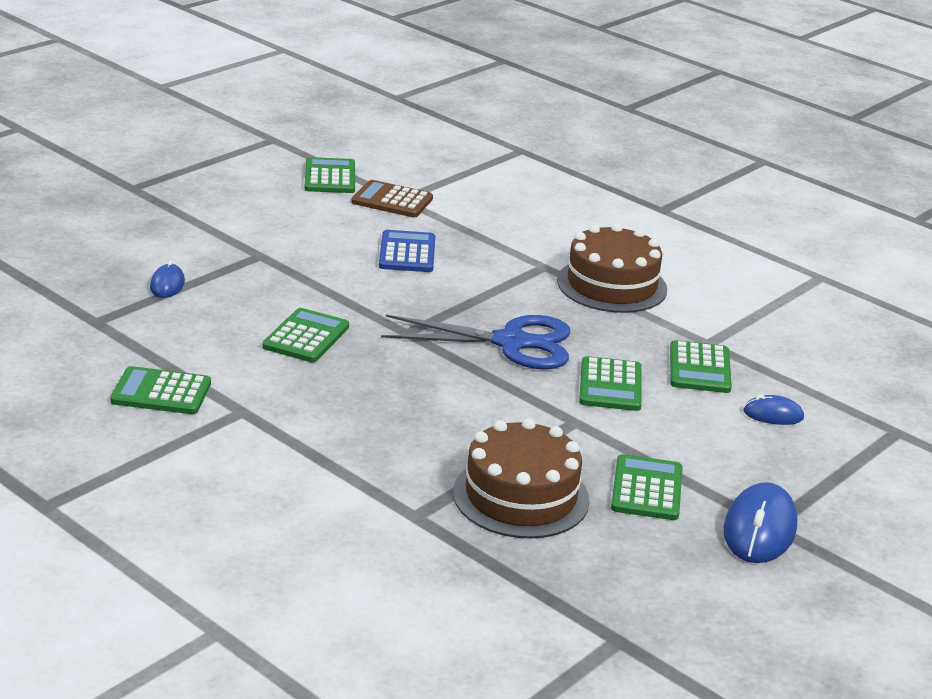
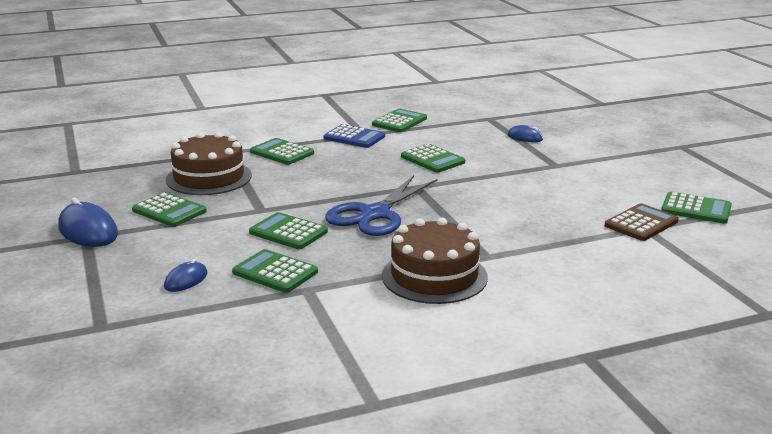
camera: 120 degrees right, 5 degrees down
(376, 463) = (282, 153): none -> green calculator
(407, 253) = (537, 210): blue calculator -> blue calculator (354, 137)

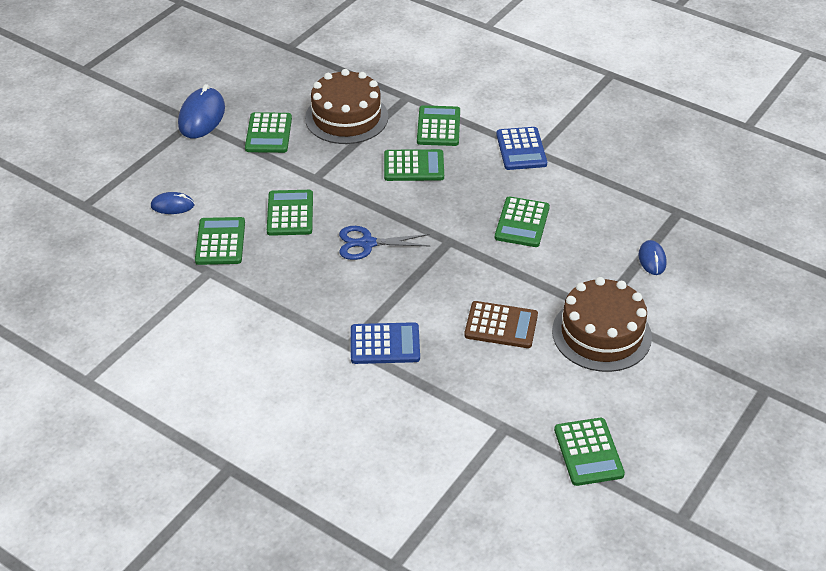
camera: 55 degrees right, 20 degrees up
(374, 214) = (367, 243): blue scissors -> blue scissors, size x0.62
(399, 122) = (595, 157): green calculator -> green calculator (414, 166)
(434, 276) = (286, 329): brown cake -> brown cake (601, 334)
(503, 242) = (385, 344): none -> blue calculator
(641, 223) = (512, 421): brown calculator -> brown calculator (501, 325)

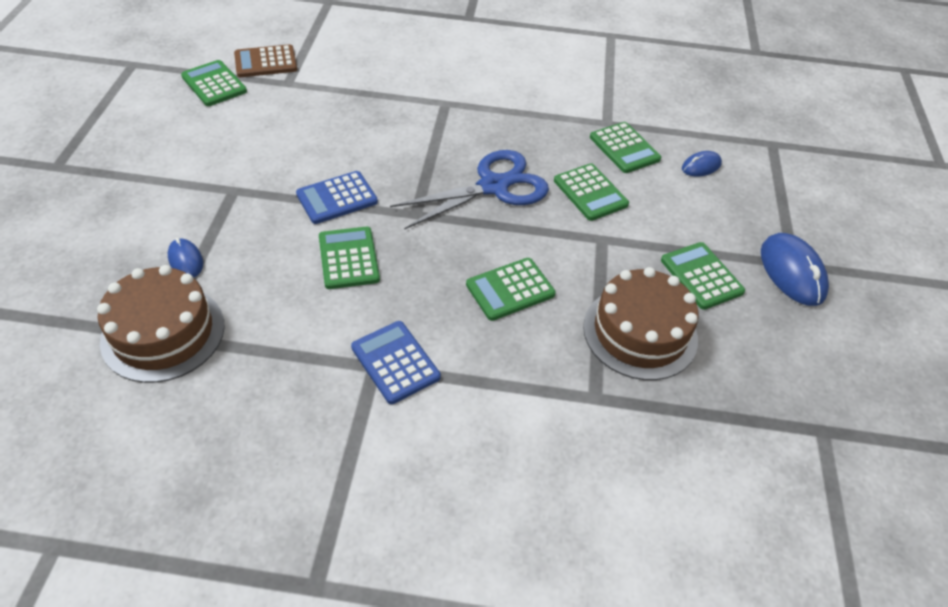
camera: 150 degrees right, 5 degrees up
(367, 243) = (494, 186): blue scissors -> blue scissors, size x1.61
(385, 344) = (416, 111): blue calculator -> blue calculator (337, 198)
(438, 127) = (520, 360): green calculator -> none
(501, 325) = (324, 151): brown calculator -> brown calculator (266, 62)
(601, 334) = (225, 170): brown cake -> brown cake (163, 333)

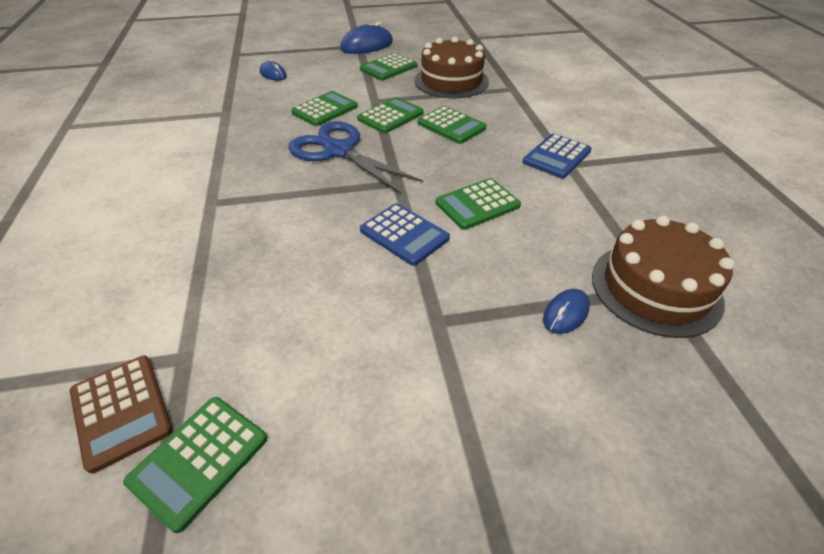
camera: 105 degrees left, 5 degrees down
(624, 148) = (260, 102): green calculator -> green calculator (390, 116)

